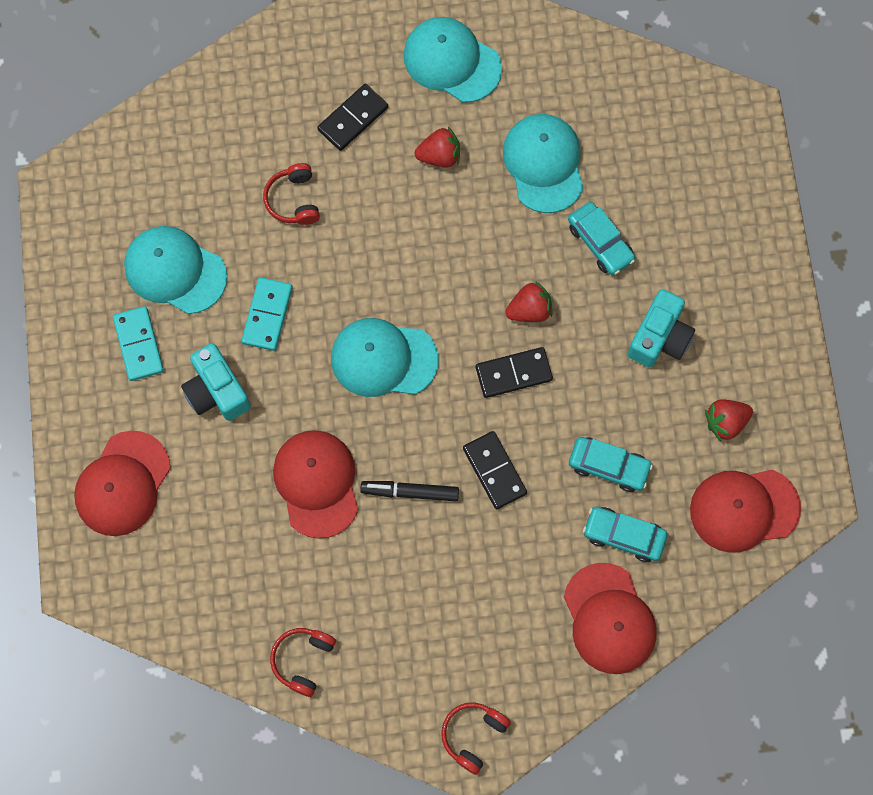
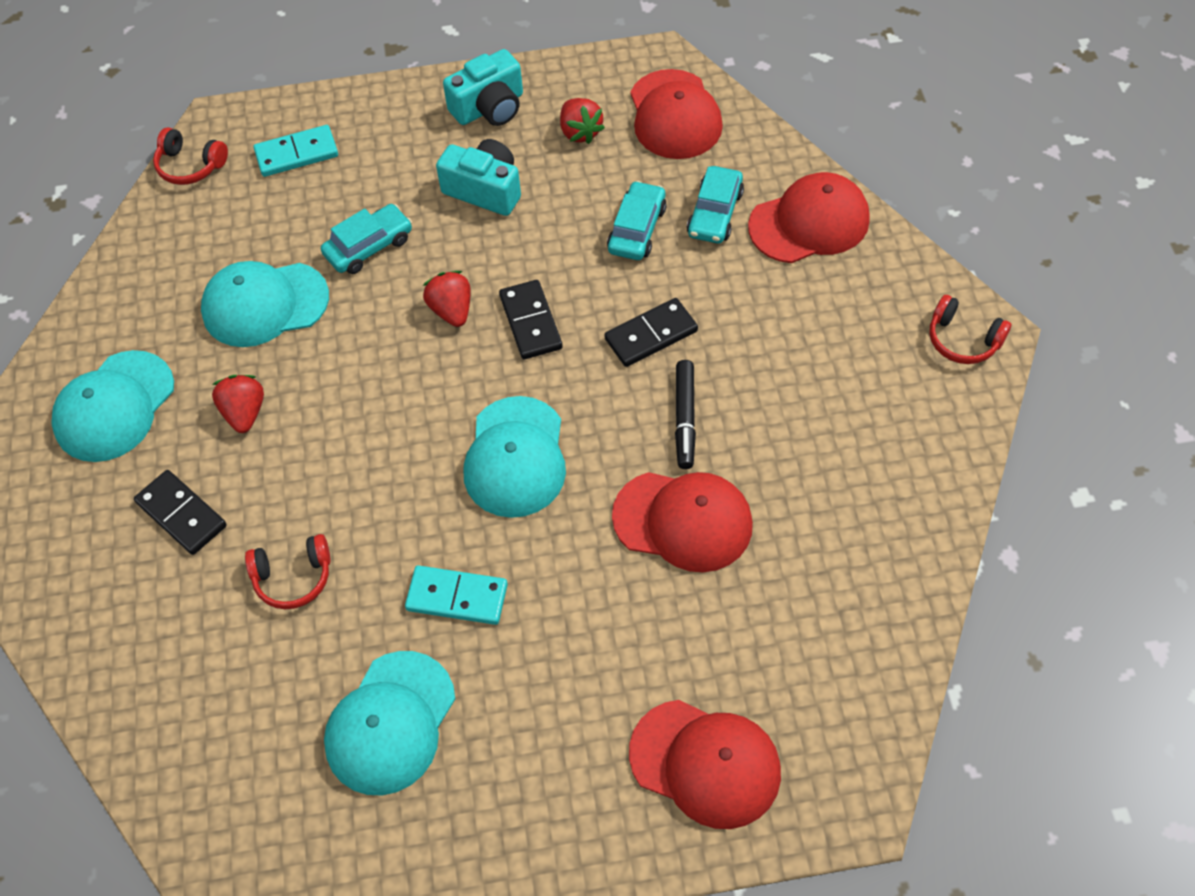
camera: 90 degrees left, 15 degrees down
(139, 344) = (501, 762): turquoise domino -> turquoise domino (297, 153)
(217, 391) = (565, 651): turquoise camera -> turquoise camera (489, 107)
(303, 660) = (909, 520): red headphones -> red headphones (190, 166)
(317, 483) = (683, 521): red cap -> red cap turned 150 degrees counterclockwise

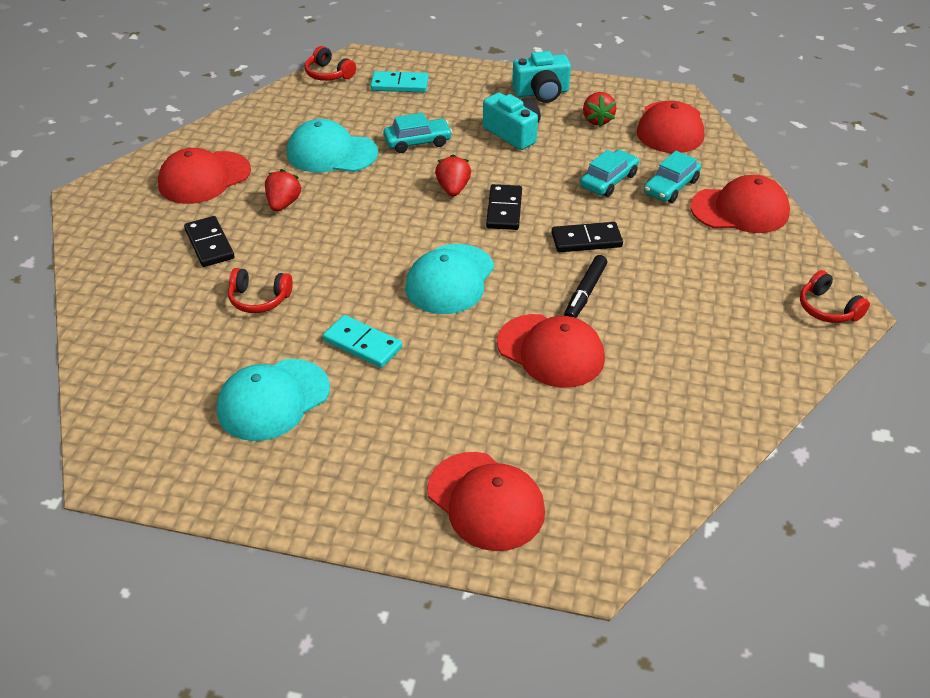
camera: 20 degrees right, 15 degrees down
(114, 406) = (204, 178): turquoise cap -> red cap

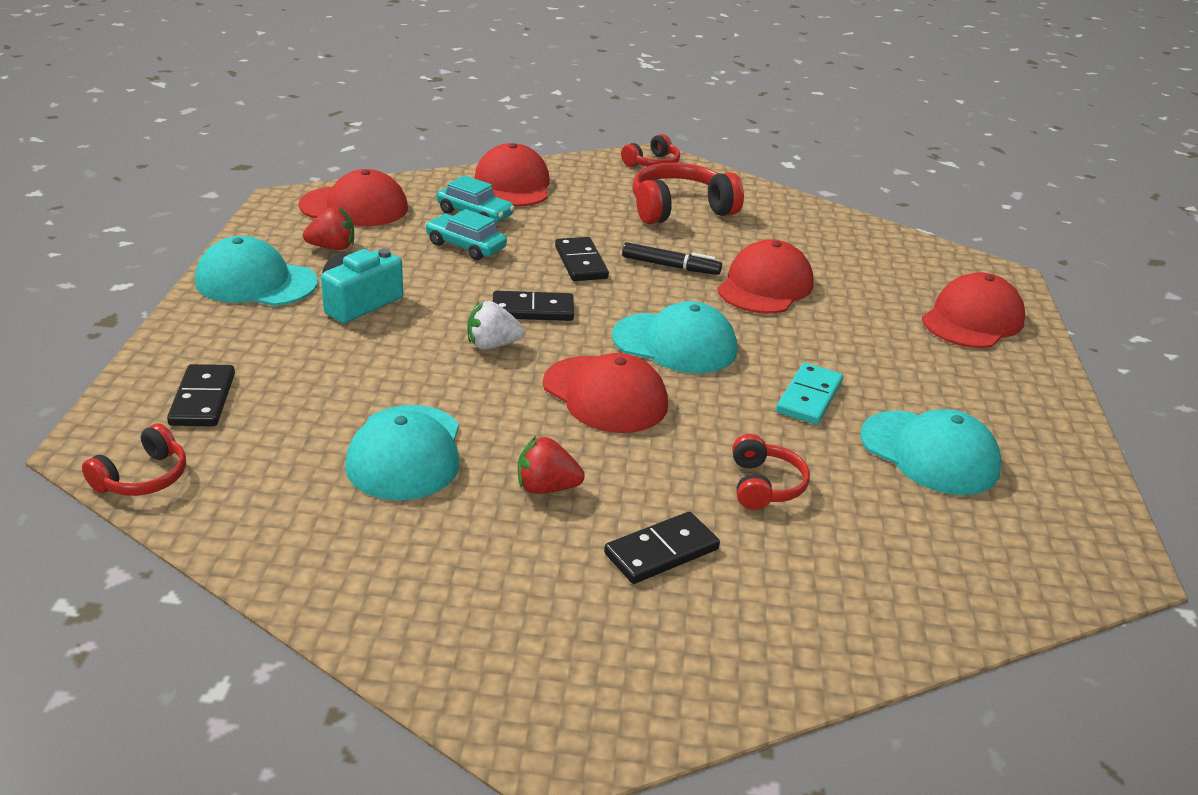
camera: 100 degrees left, 10 degrees down
(204, 178) = (483, 587): red cap -> red cap (605, 395)
(399, 84) = (202, 399): turquoise domino -> black domino
(417, 142) = (377, 376): turquoise car -> none
(453, 189) = (492, 345): red strawberry -> white strawberry
(541, 93) = (256, 282): turquoise camera -> turquoise cap
(712, 315) = (680, 209): none -> red headphones

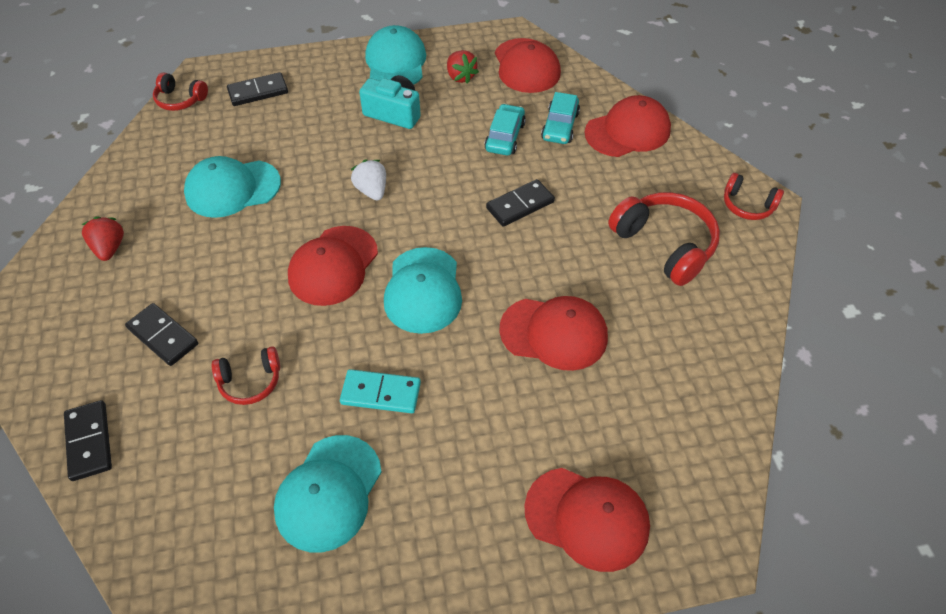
camera: 75 degrees right, 20 degrees up
(533, 310) = (431, 197): black domino -> black domino (89, 441)
(546, 488) = (215, 262): red strawberry -> red strawberry (109, 248)
(670, 266) = (549, 261): black marker -> none

